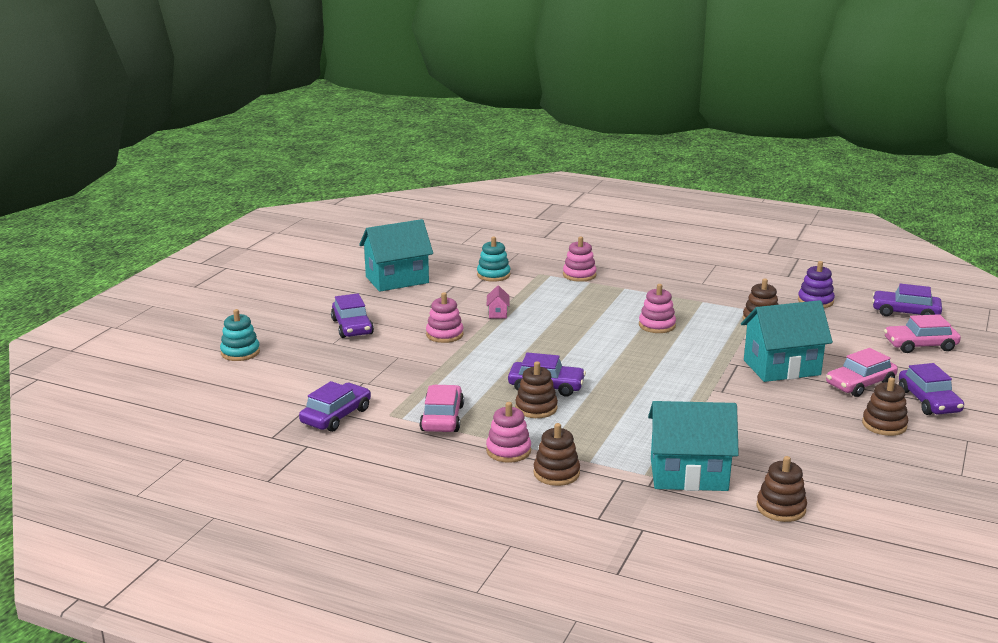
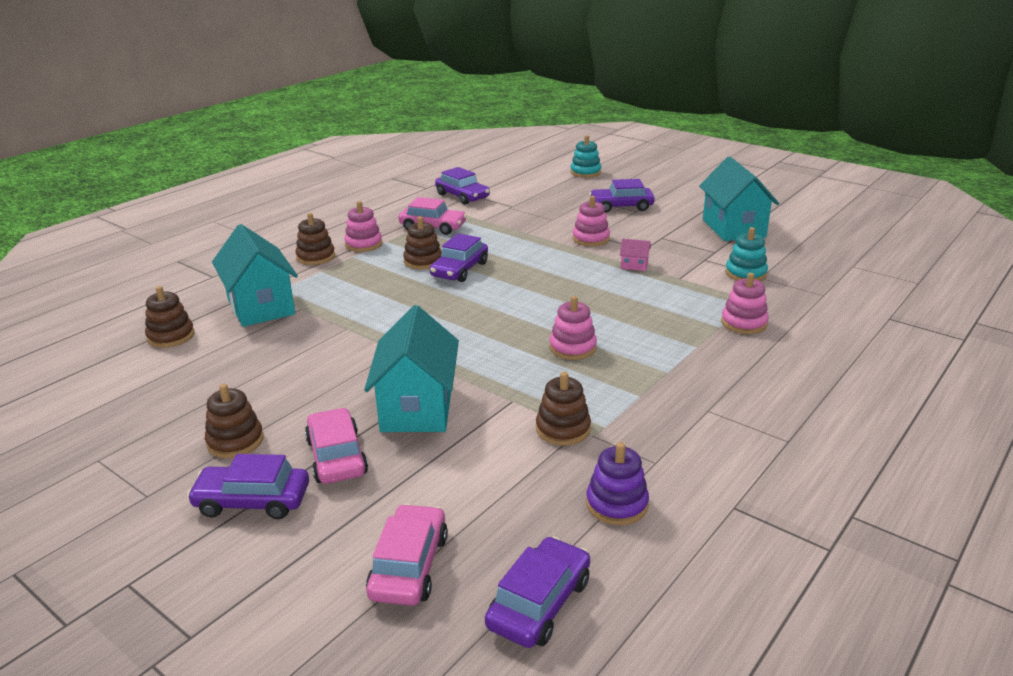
camera: 105 degrees right, 5 degrees up
(688, 474) = (261, 306): turquoise house -> turquoise house turned 45 degrees counterclockwise

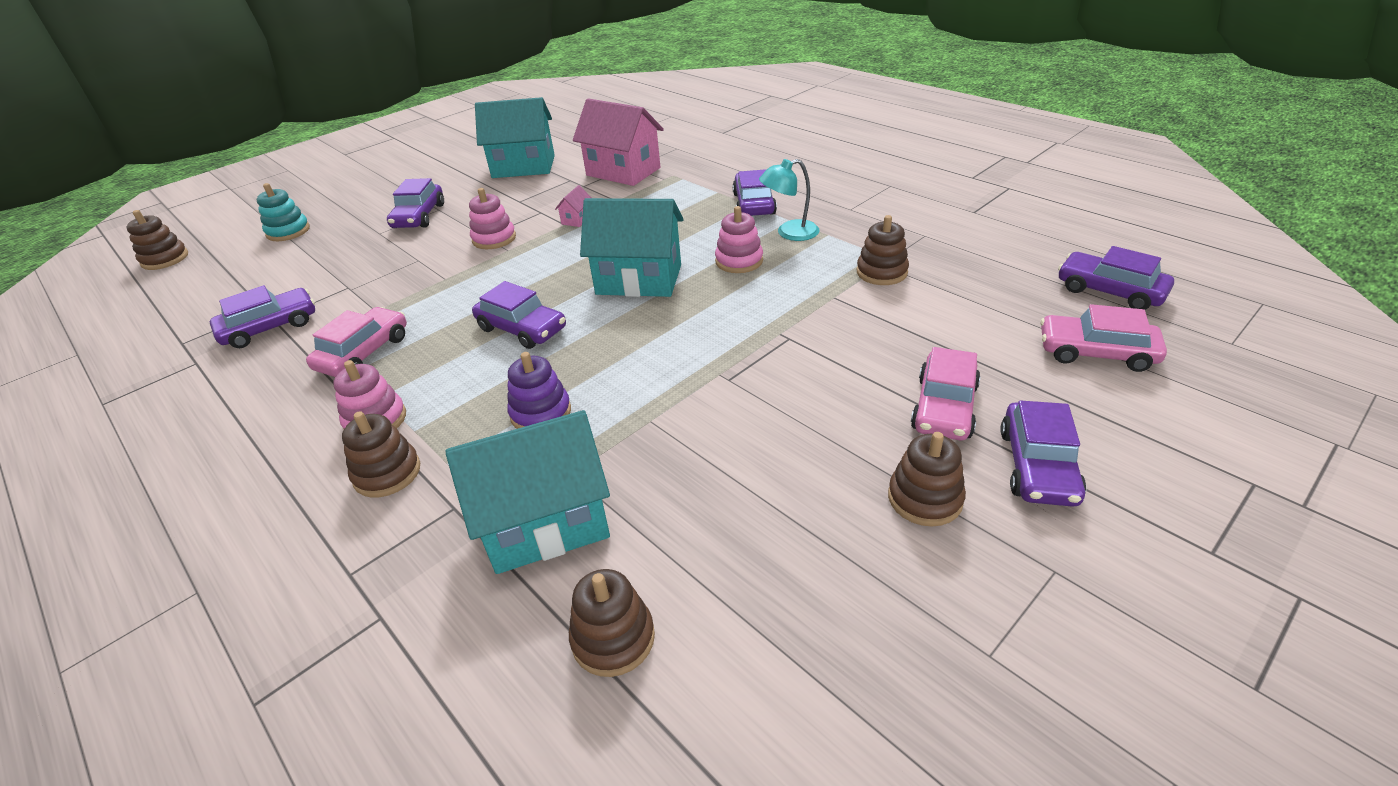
camera: 80 degrees left, 10 degrees up
(336, 457) = (944, 407): pink car -> pink car turned 60 degrees counterclockwise
(417, 408) = (847, 355): turquoise house -> turquoise house (639, 280)
(423, 261) = (477, 359): brown stacking toy -> brown stacking toy (165, 259)
(617, 504) = (983, 254): purple stacking toy -> purple stacking toy (541, 413)
(636, 372) = (789, 233): none -> turquoise lamp
(698, 349) = (754, 204): none -> purple car
(744, 323) = (714, 182): pink stacking toy -> none
(745, 273) = (623, 171): turquoise stacking toy -> pink house

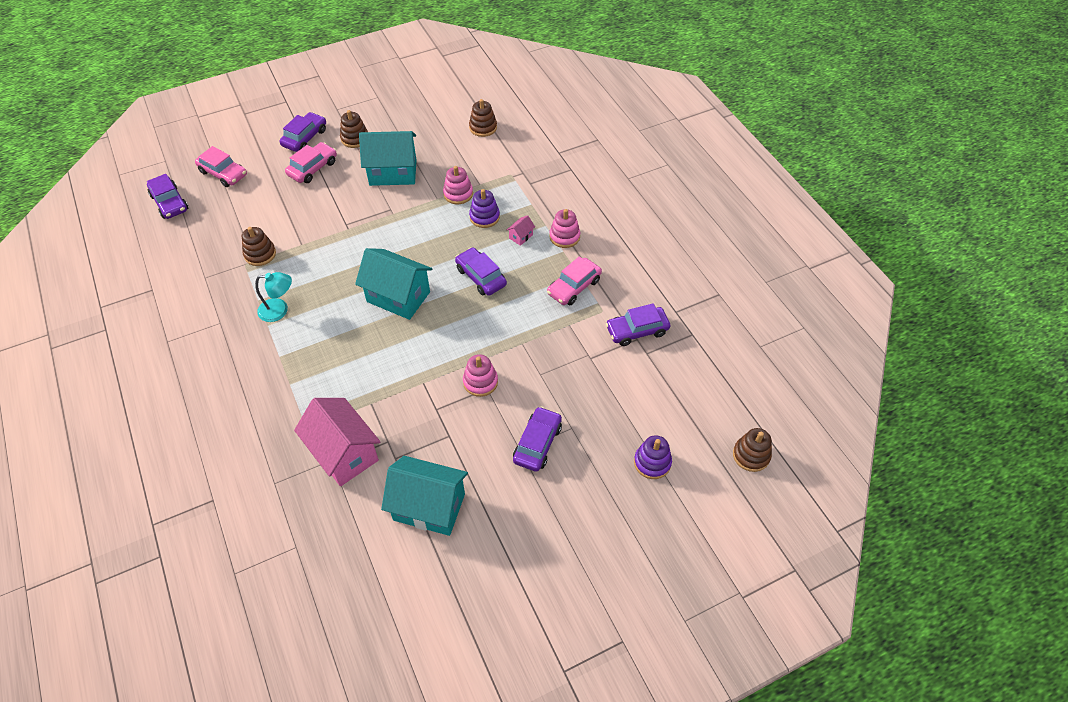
camera: 165 degrees left, 15 degrees up
(288, 231) = (652, 462): turquoise stacking toy -> purple stacking toy
(387, 473) = (558, 206): brown stacking toy -> none
(545, 523) = (495, 167): turquoise house -> turquoise house (393, 172)
(577, 219) = (412, 385): pink house -> pink house (521, 236)
(739, 261) = (329, 293): pink stacking toy -> pink stacking toy (458, 194)
(754, 204) = (276, 355): purple car -> none

